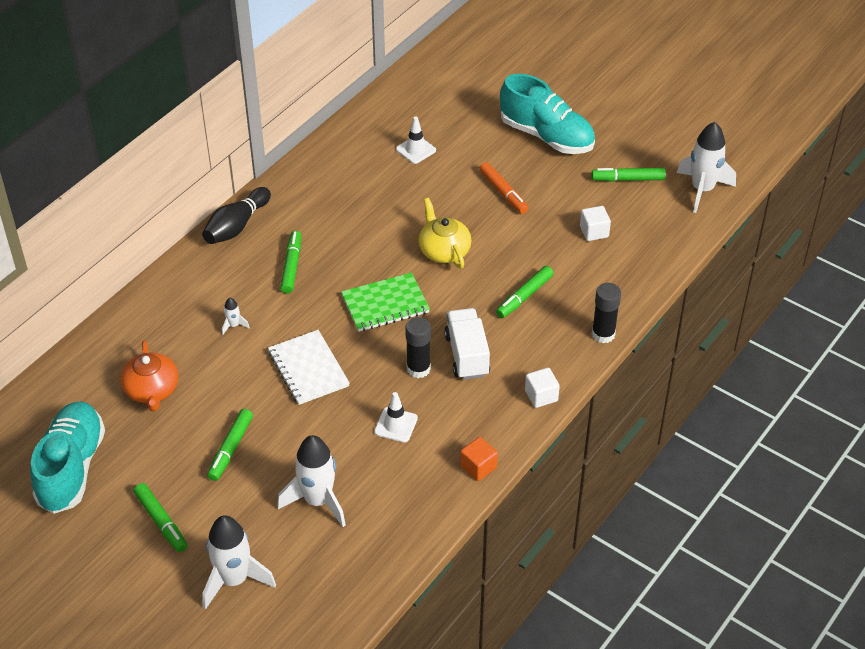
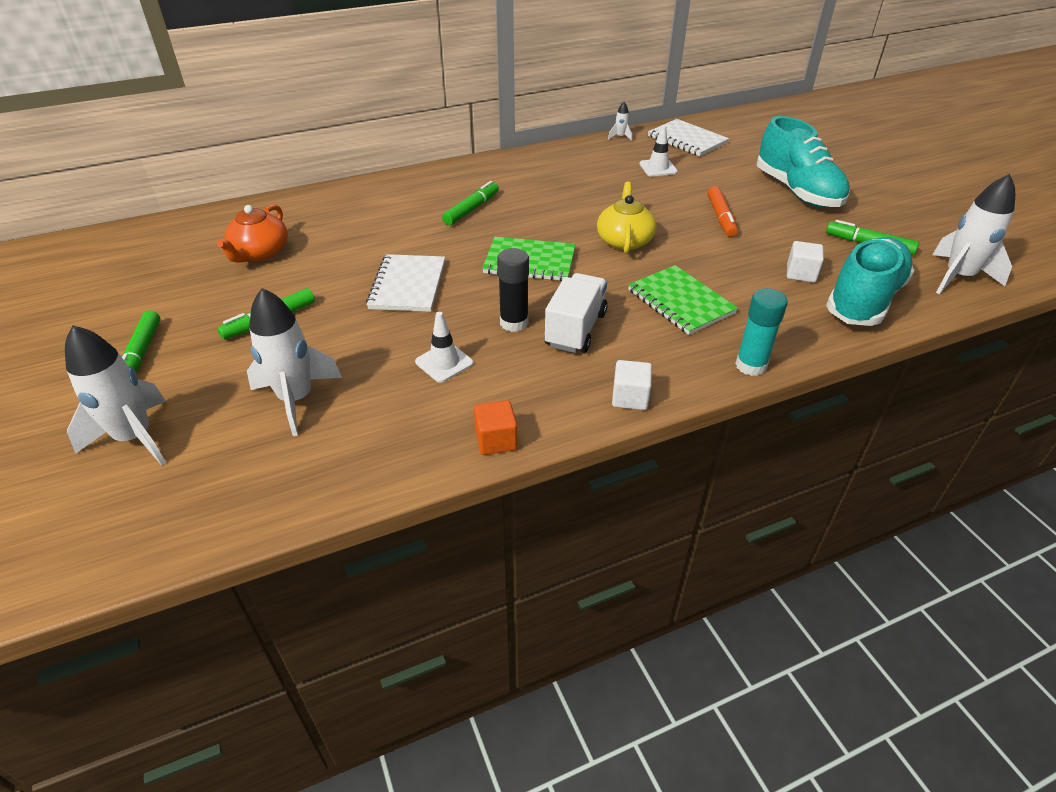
camera: 30 degrees right, 5 degrees down
(71, 468) = (129, 283): turquoise shoe -> turquoise shoe (864, 300)
(233, 325) = (378, 232): white rocket -> white rocket (620, 137)
(236, 226) = (453, 172): black bowling pin -> none
(417, 100) = (687, 140): none -> white notebook
(524, 296) = (680, 302): green marker -> green notebook
(603, 334) = (751, 366): black glue stick -> turquoise glue stick

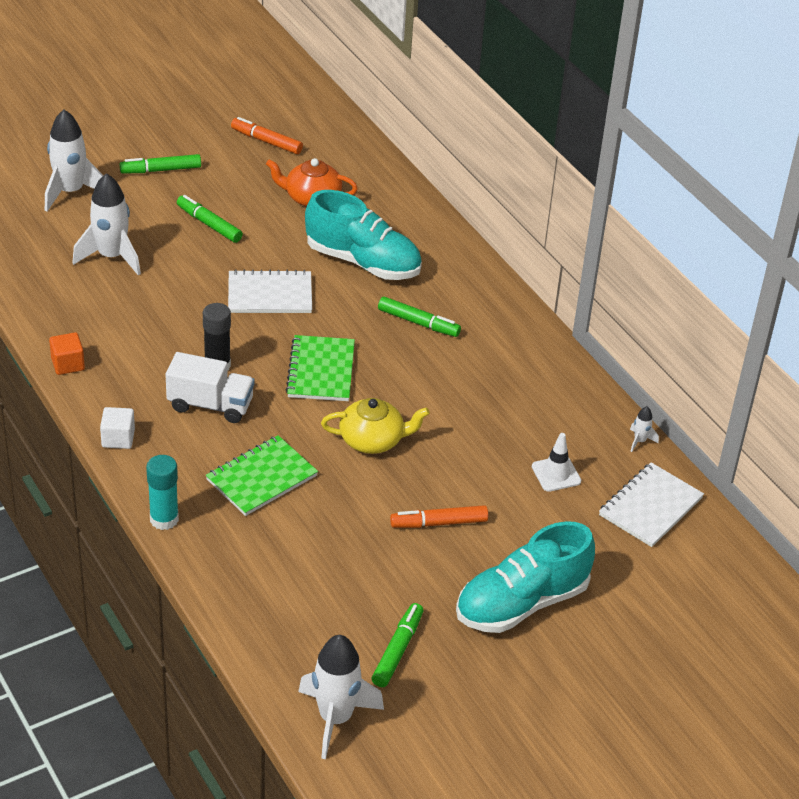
camera: 80 degrees right, 0 degrees up
(141, 276) = (266, 141): none -> orange marker
(444, 362) = (159, 328): white traffic cone -> none
(801, 274) = (325, 578): white cube -> none
(864, 300) = (279, 622): turquoise shoe -> turquoise shoe (363, 262)

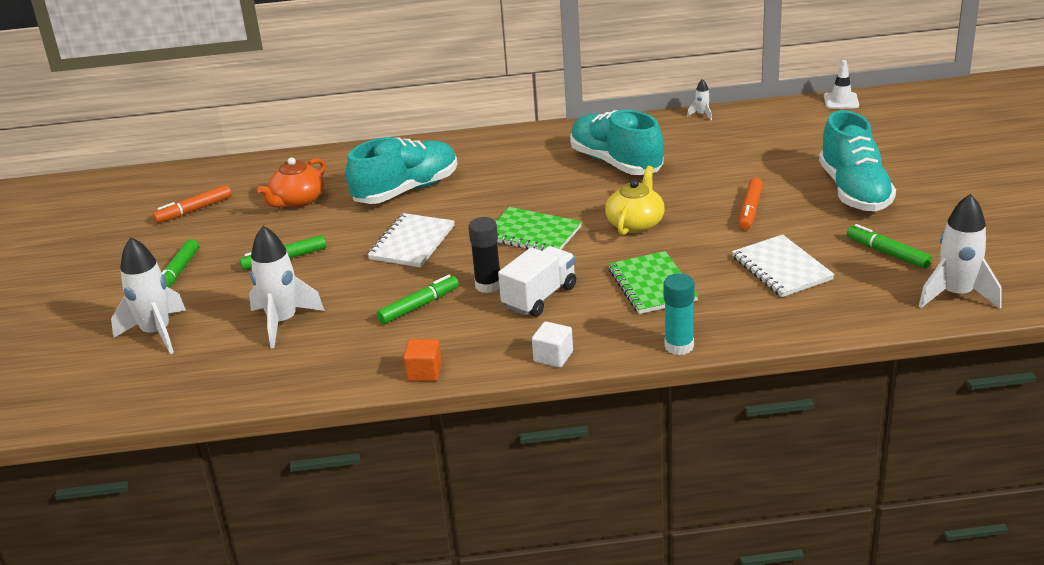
camera: 60 degrees left, 10 degrees down
(418, 323) = (504, 178): green marker -> green marker (419, 306)
(492, 396) = (616, 163): none -> turquoise shoe
(556, 474) = (719, 152): white traffic cone -> white traffic cone (841, 101)
(650, 507) = (774, 124): white notebook -> white notebook (781, 268)

